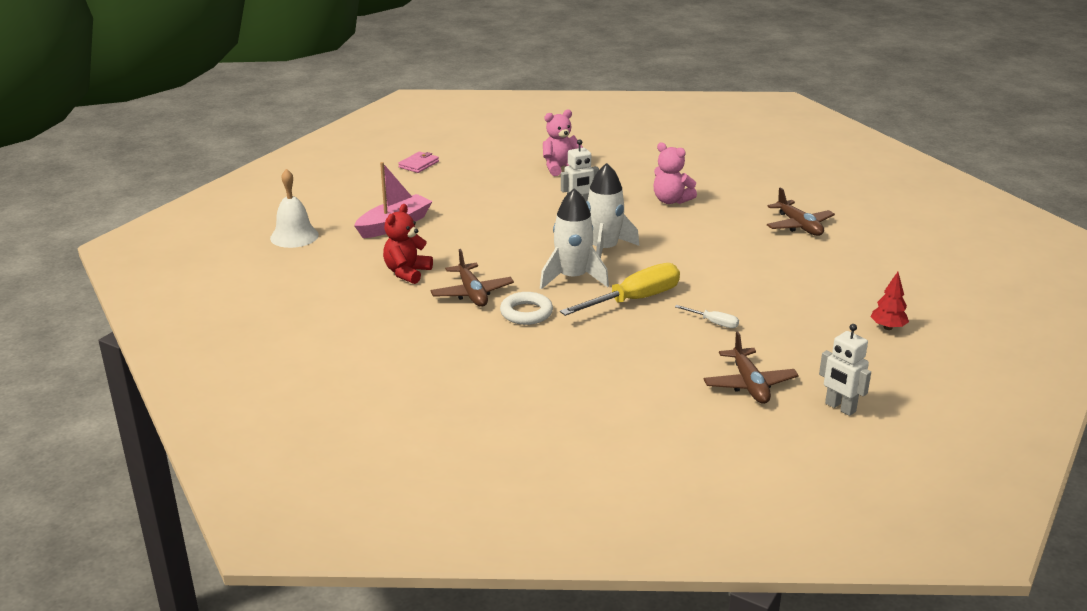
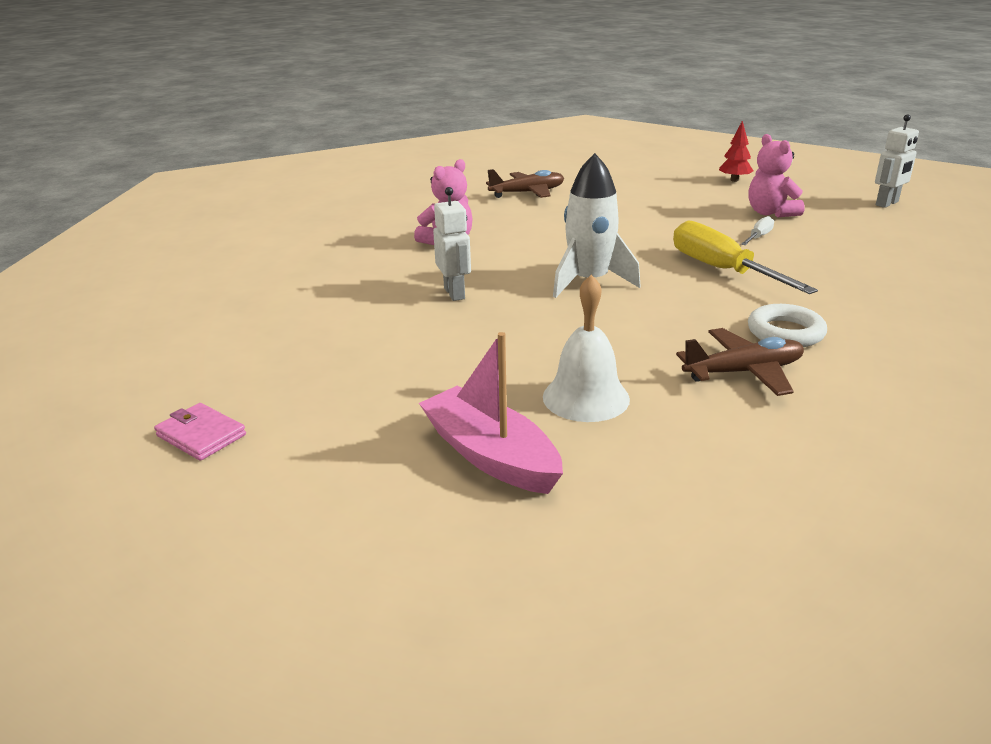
camera: 85 degrees left, 0 degrees up
(294, 236) = (535, 606): white bell -> white bell (586, 397)
(407, 273) = (690, 434): red teddy bear -> none
(560, 168) = (304, 303): pink teddy bear -> pink teddy bear (770, 213)
(572, 278) = (674, 302): white rocket -> none
(749, 384) = (874, 230): brown plane -> none

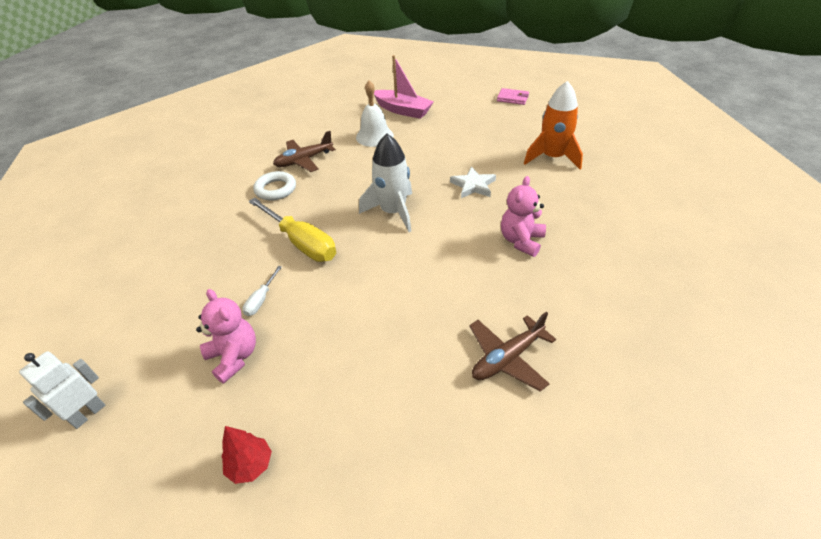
camera: 165 degrees right, 15 degrees up
(297, 309) = (552, 157): none -> orange rocket
(455, 293) = (473, 185): white robot -> white star

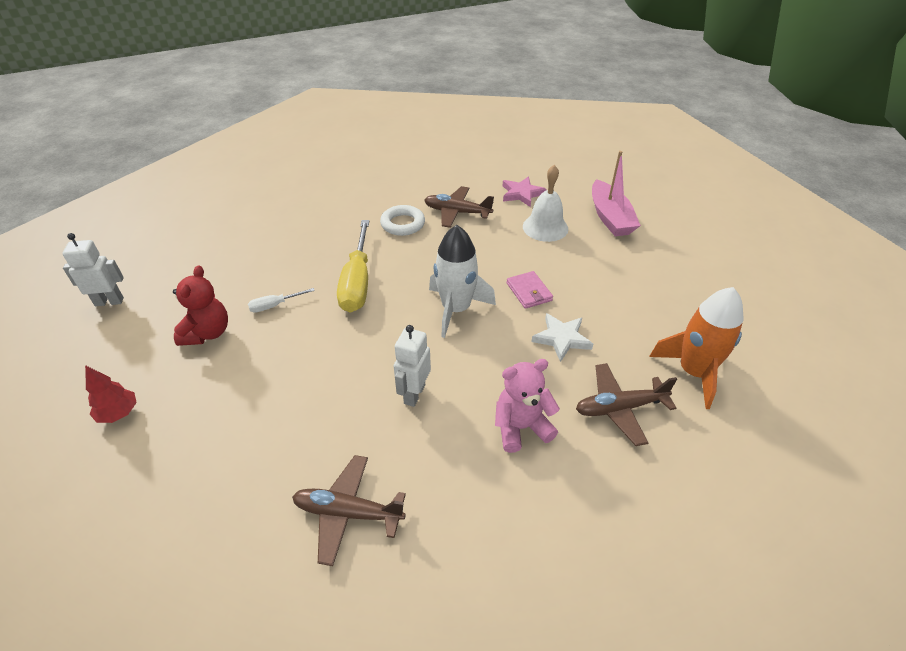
camera: 45 degrees right, 0 degrees up
(234, 357) = (207, 333): pink teddy bear -> red teddy bear
(330, 126) = (521, 194): none -> pink star
(442, 272) = (414, 394): none -> white robot
(512, 98) = (754, 276): pink wallet -> pink wallet (529, 292)
(548, 196) = (620, 408): none -> brown plane

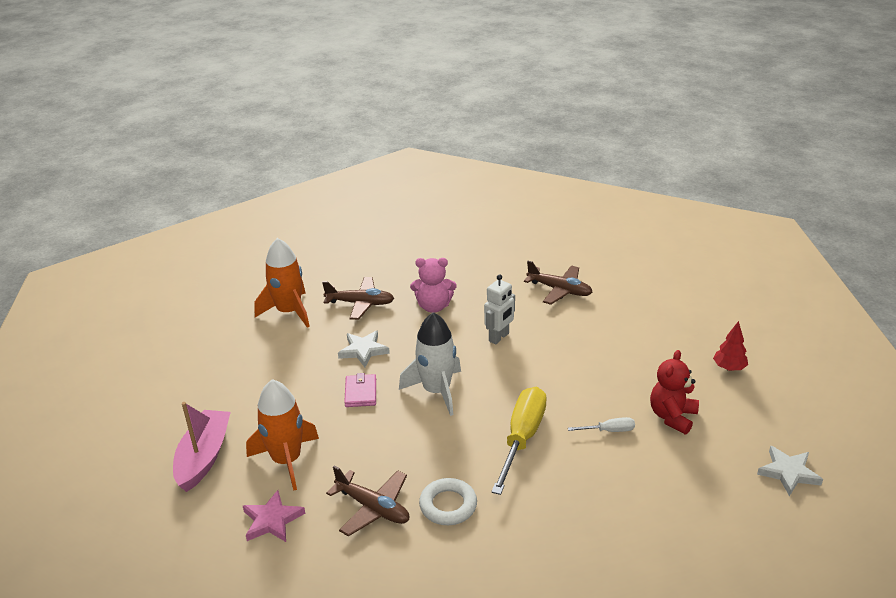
camera: 160 degrees left, 10 degrees down
(109, 301) = (788, 472): white robot -> white star
(545, 227) = (286, 460): white bell -> orange rocket

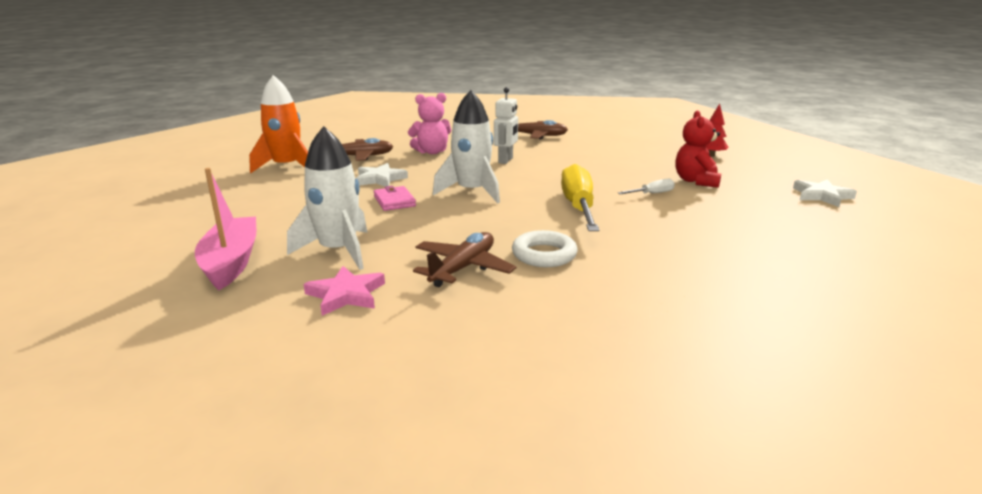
camera: 20 degrees left, 10 degrees down
(286, 460) = (338, 251): orange rocket -> white rocket
(373, 508) = (463, 268): brown plane -> brown plane turned 75 degrees counterclockwise

